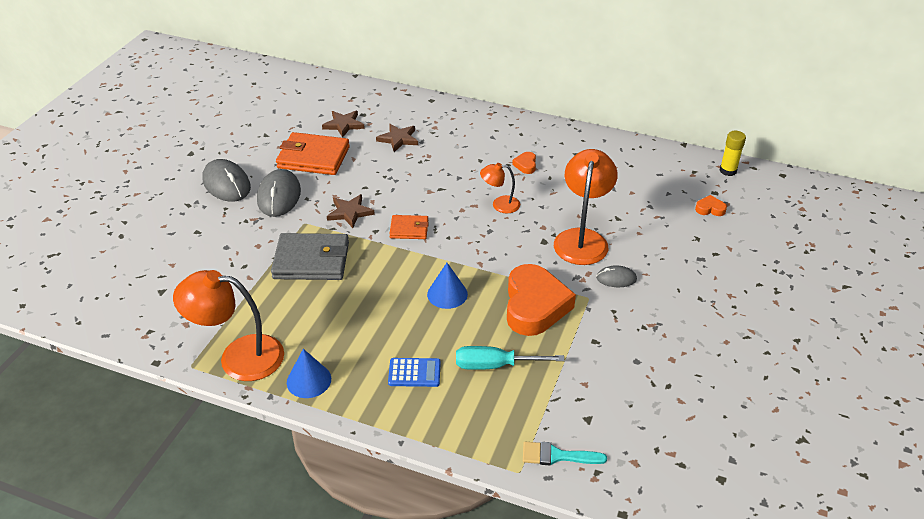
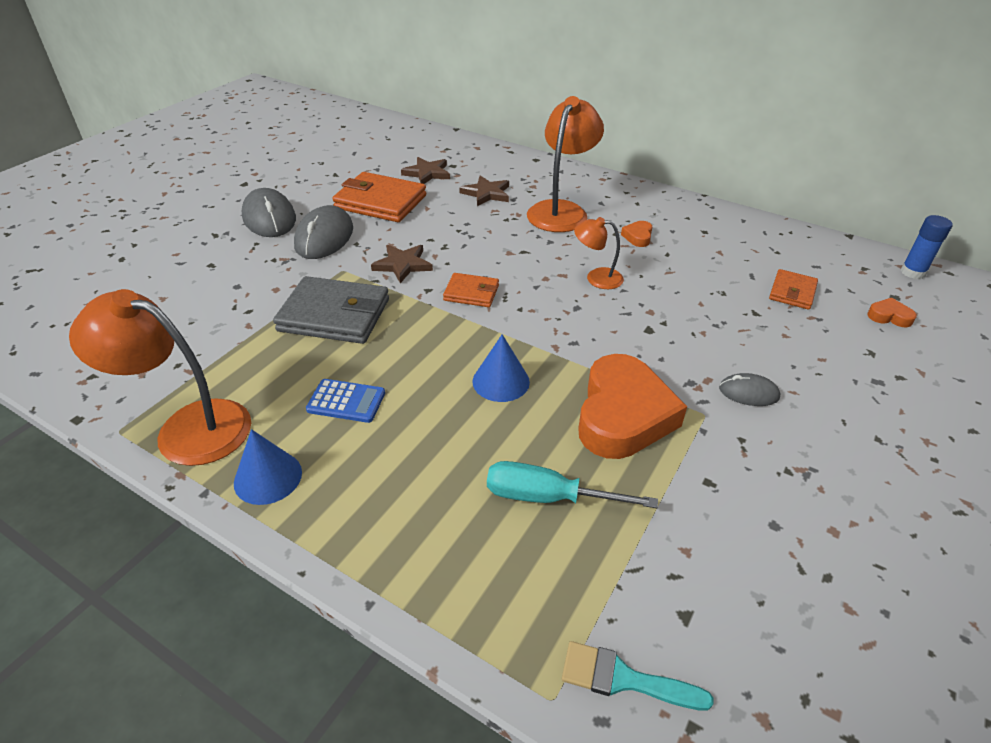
camera: 10 degrees right, 0 degrees up
(414, 373) = (423, 490): blue calculator -> blue calculator (346, 401)
(582, 239) = (703, 333): orange lamp -> orange lamp (561, 210)
(643, 198) = (792, 292): none -> orange wallet
(728, 171) = (912, 272): yellow glue stick -> blue glue stick

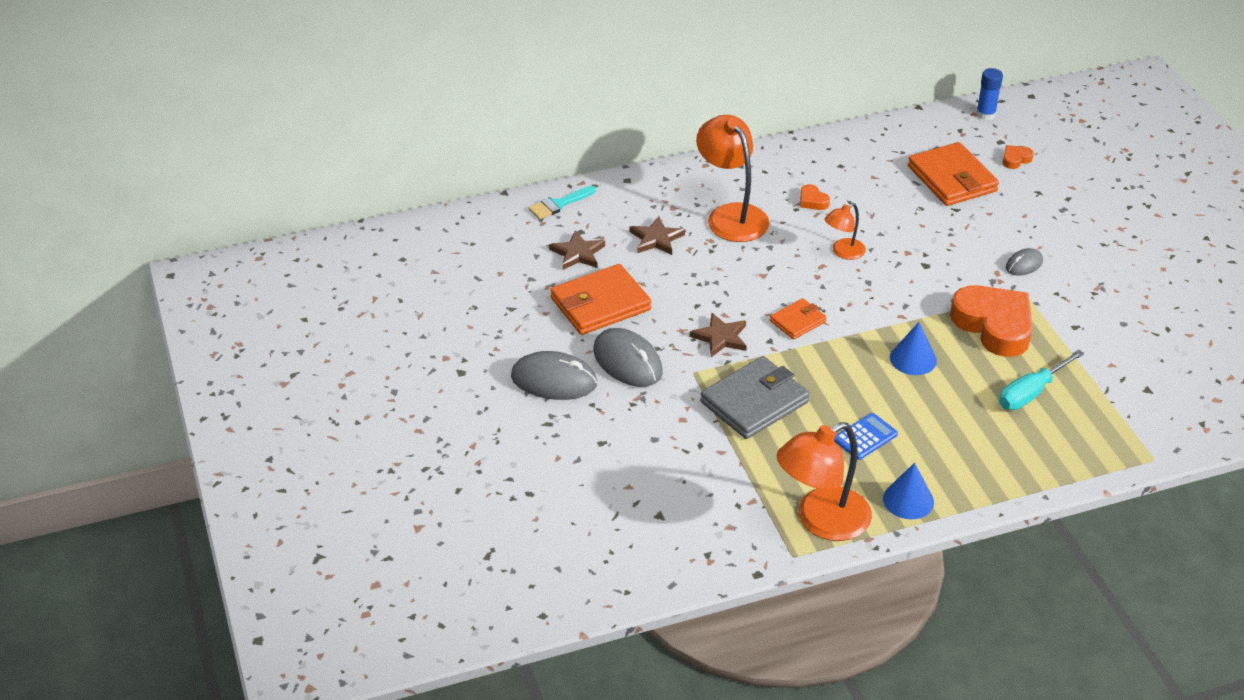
camera: 50 degrees left, 0 degrees up
(623, 679) = (1162, 430): turquoise brush -> turquoise brush (559, 204)
(792, 292) = (952, 179): orange wallet -> orange wallet, size x1.84

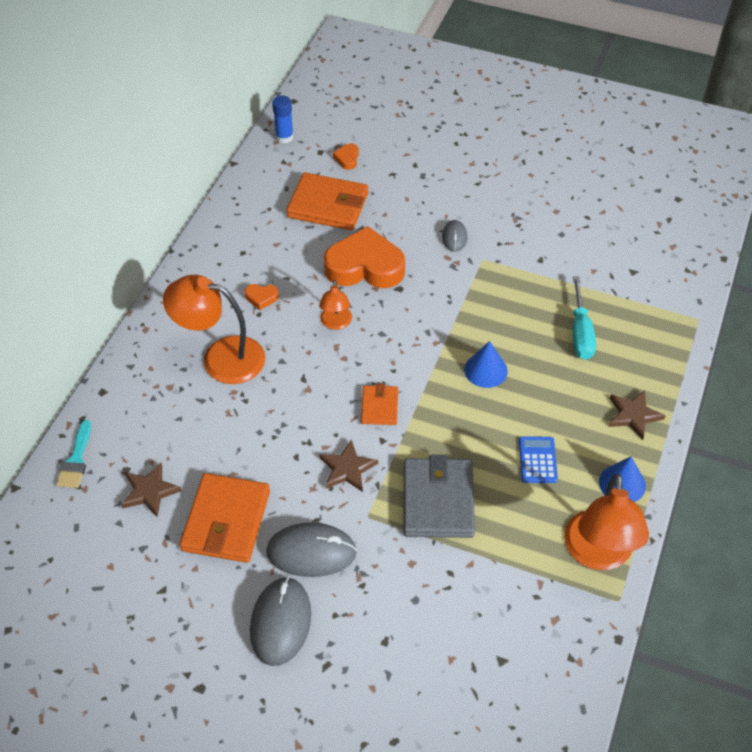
camera: 50 degrees left, 10 degrees up
(554, 380) = (281, 622): grey mouse -> grey mouse turned 45 degrees counterclockwise
(656, 239) = (193, 425): brown star -> brown star (633, 415)
(994, 326) = (497, 300): orange heart -> orange heart (365, 266)

